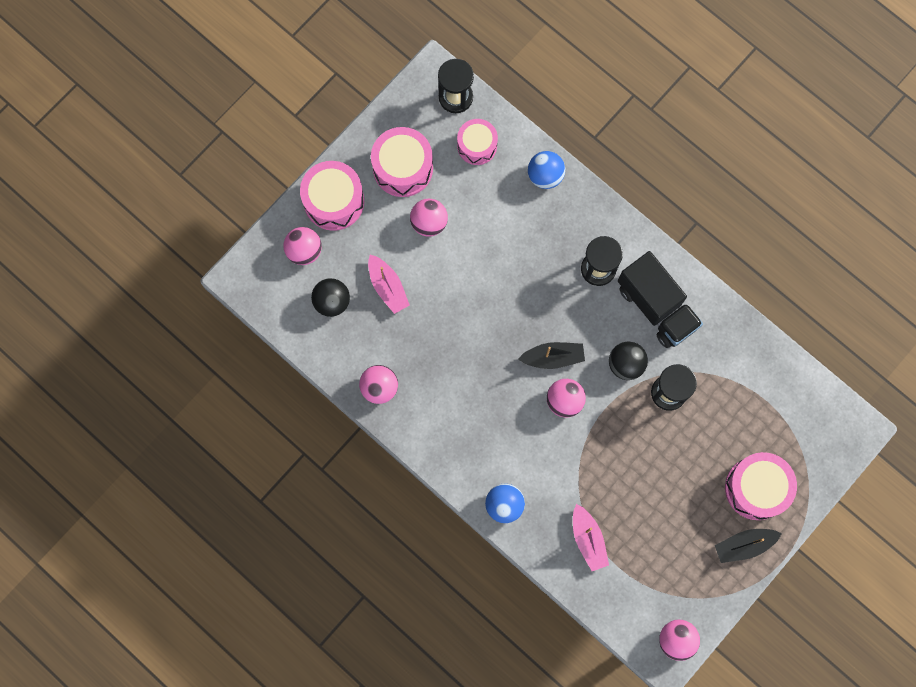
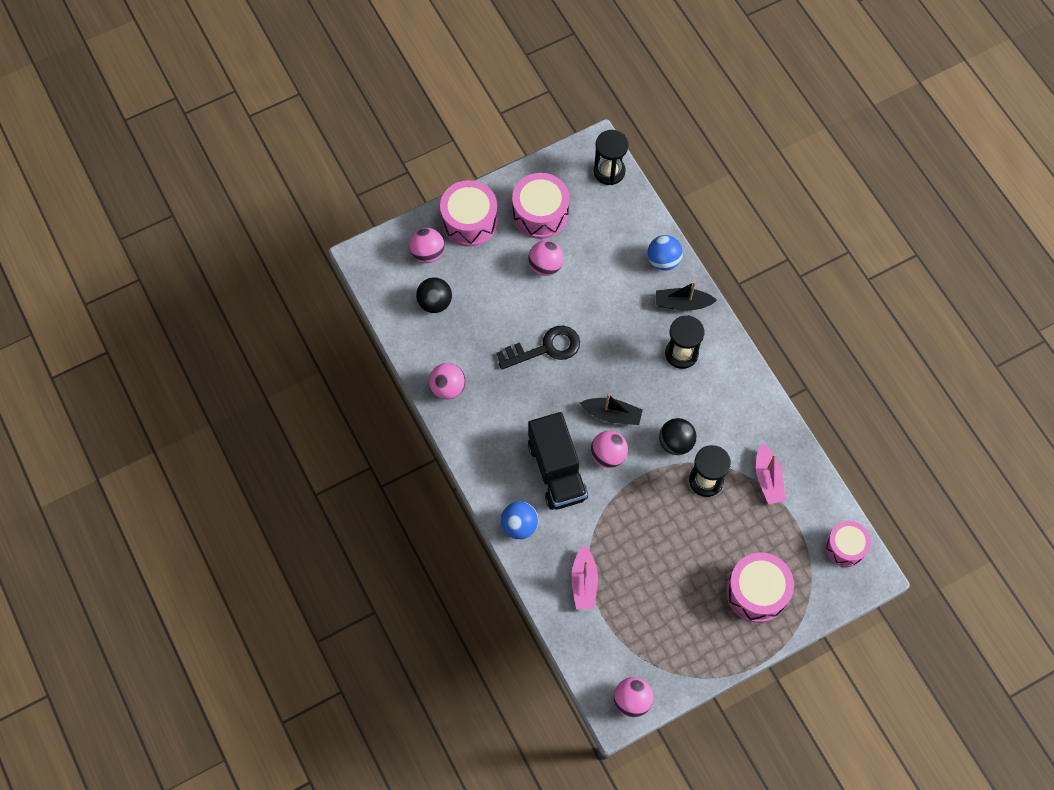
camera: 20 degrees right, 10 degrees down
(388, 287) = (488, 307): pink boat -> pink boat (768, 479)
(461, 311) = (545, 348): none -> black key
(477, 146) = (612, 216): pink drum -> pink drum (845, 547)
(656, 307) = (722, 403): black truck -> black truck (557, 471)
(744, 545) = (726, 639): black boat -> black boat (682, 303)

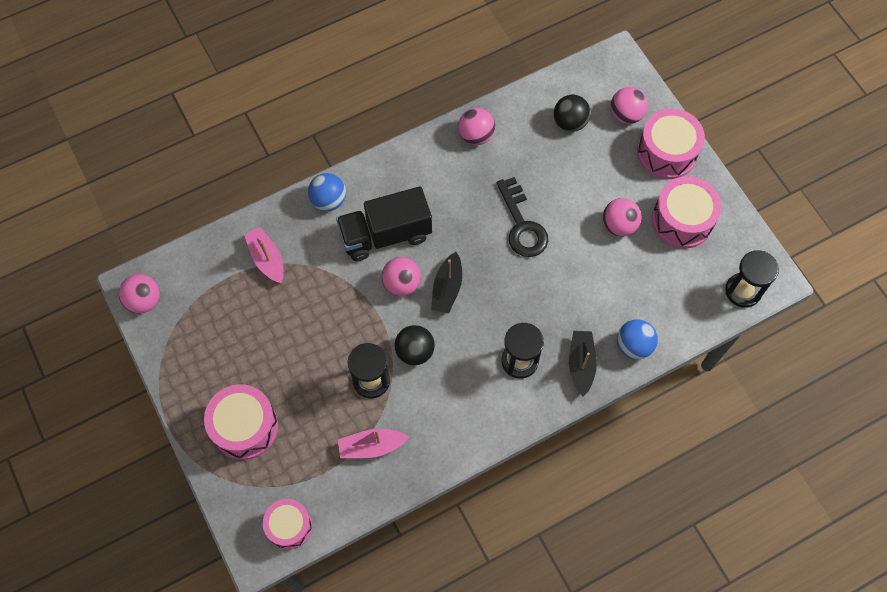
camera: 90 degrees right, 0 degrees up
(584, 582) = (266, 259): pink boat -> pink boat turned 60 degrees clockwise

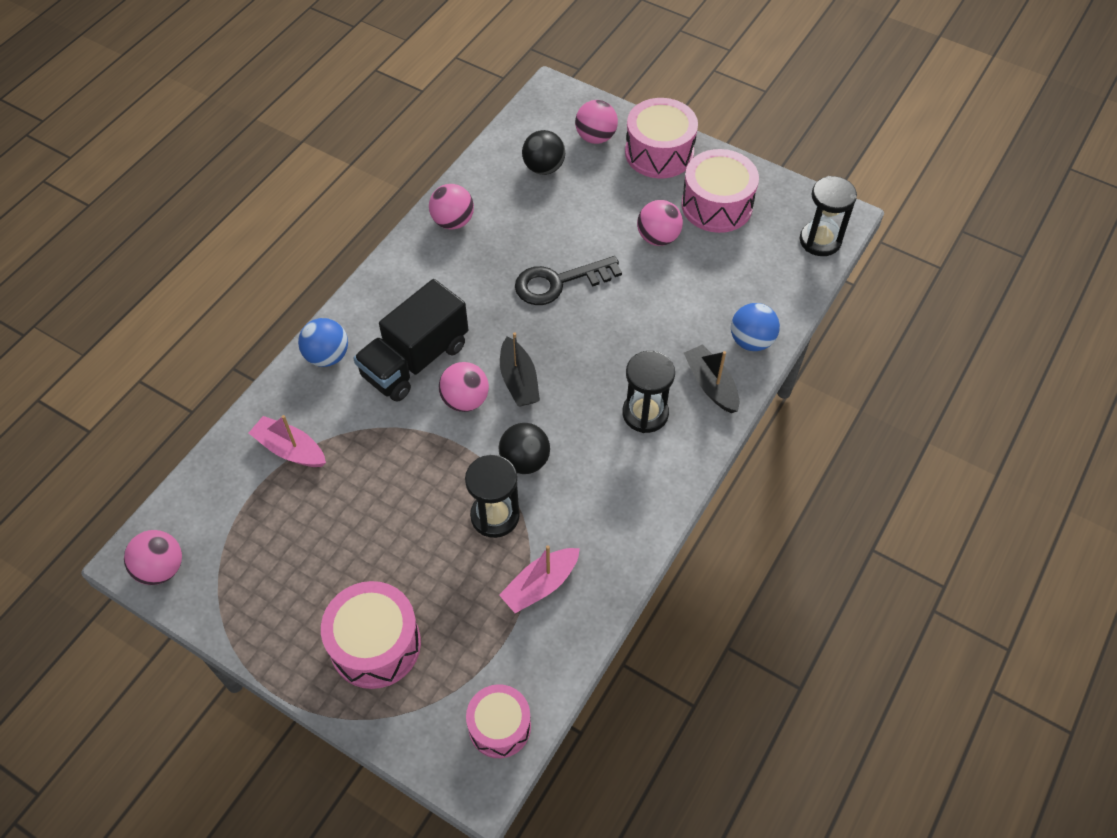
camera: 30 degrees left, 10 degrees down
(522, 225) = (558, 282): black key -> black key turned 120 degrees clockwise

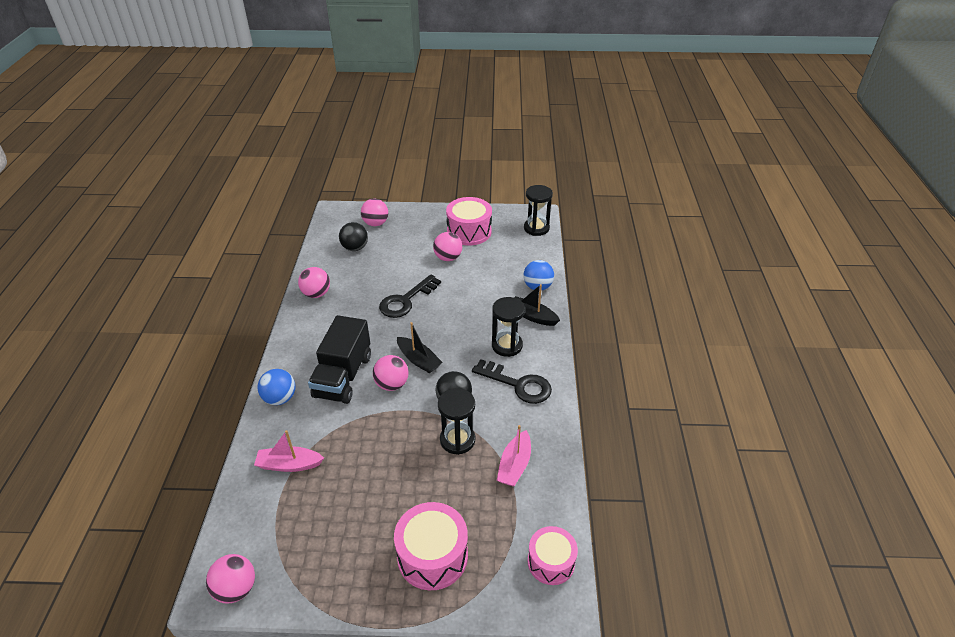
camera: 30 degrees left, 15 degrees down
(620, 478) = (518, 384): none -> black key
(659, 153) = (418, 219): pink drum -> none

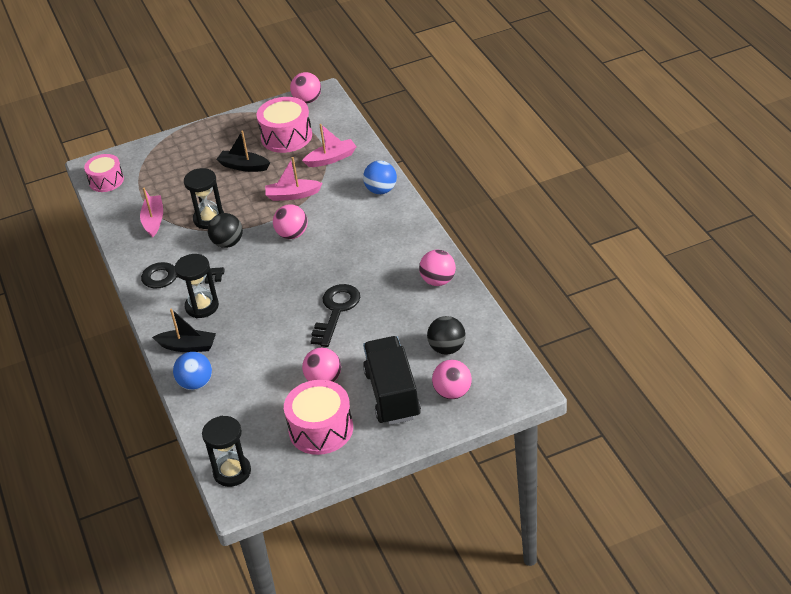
camera: 160 degrees right, 0 degrees up
(343, 376) = (341, 224): black truck -> black truck (392, 395)
(361, 432) = (292, 195): none -> pink boat
(418, 360) = (282, 262): black boat -> black boat (243, 166)
(432, 556) = (190, 155): pink drum -> pink drum (286, 136)

